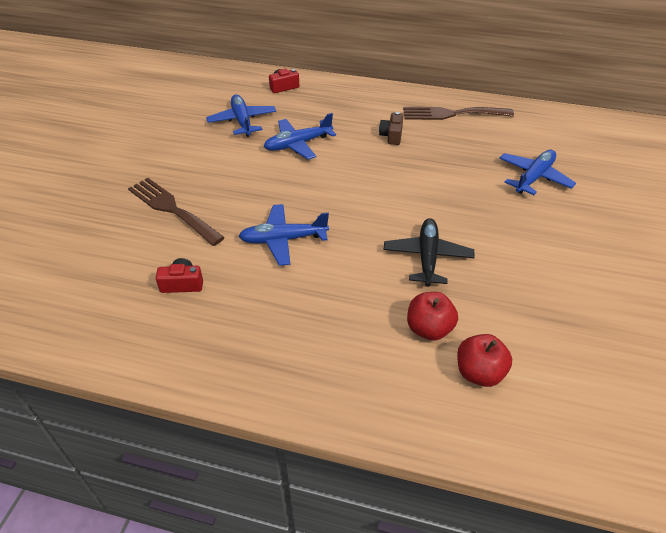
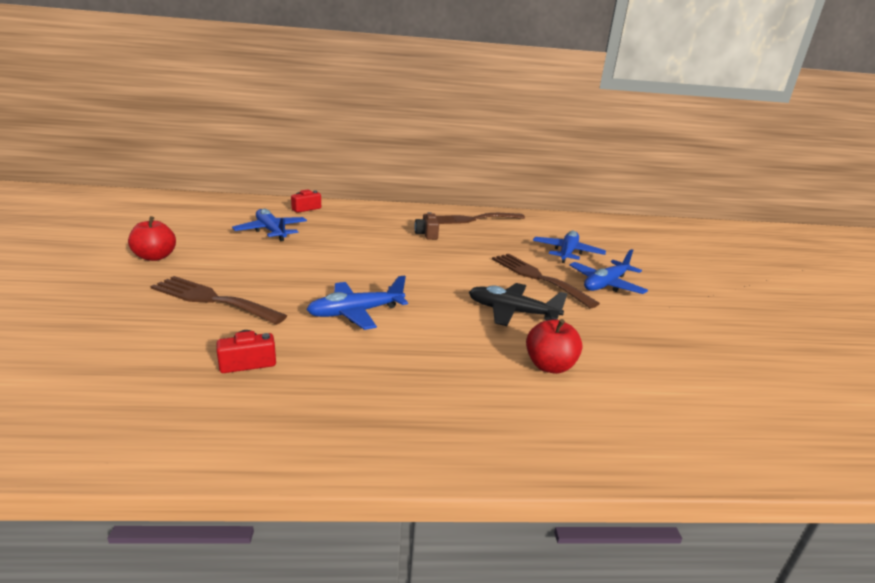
camera: 20 degrees left, 20 degrees down
(298, 144) = (338, 244): blue plane -> blue plane (605, 284)
(427, 257) = (511, 312): black plane -> black plane turned 60 degrees counterclockwise
(479, 212) = (537, 277): none -> brown fork
(479, 373) = (622, 395): red apple -> red apple (155, 257)

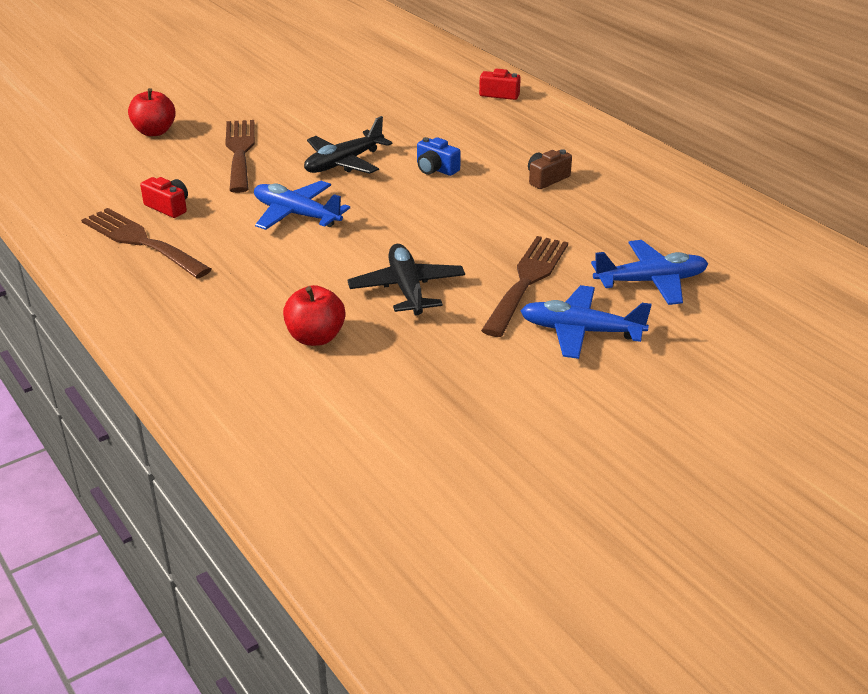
camera: 60 degrees right, 10 degrees up
(155, 257) = (279, 97): red apple -> red apple (154, 132)
(271, 231) = (409, 108): blue plane -> none
(307, 272) = (344, 163): none -> black plane
(367, 252) = (436, 169): none -> blue camera
(472, 219) = (656, 187): brown fork -> brown fork (141, 241)

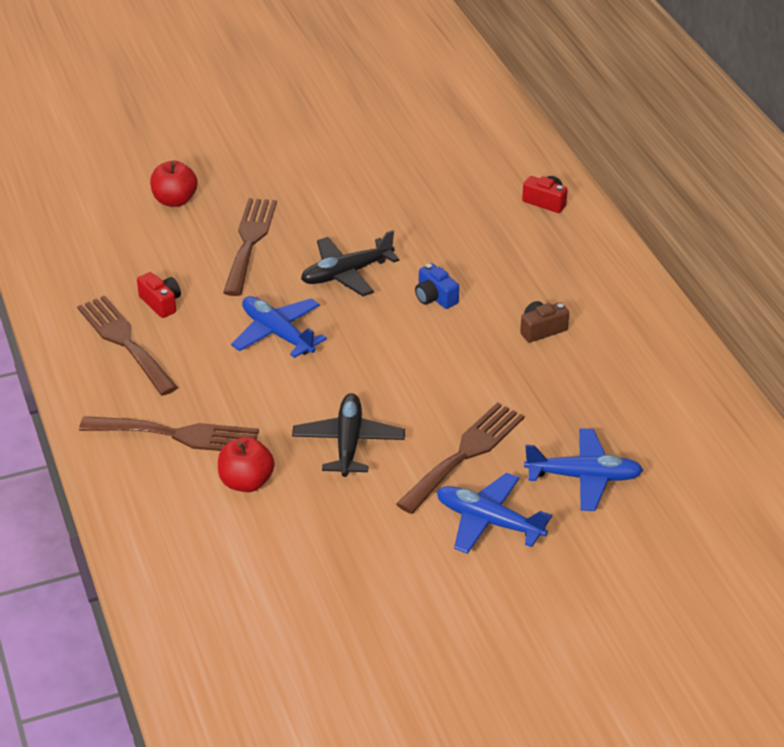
camera: 15 degrees right, 5 degrees up
(226, 309) = (178, 435): none -> brown fork

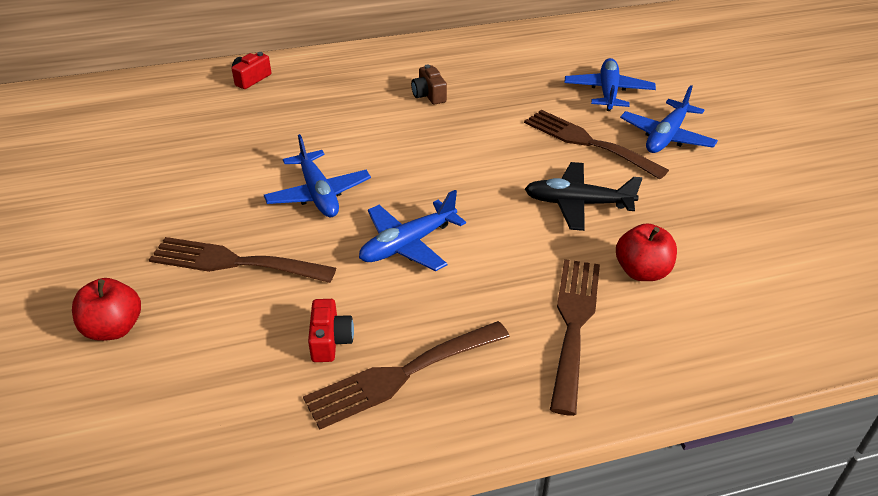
camera: 85 degrees left, 0 degrees up
(161, 303) = (330, 341): red camera -> red camera turned 120 degrees clockwise
(346, 274) = (318, 194): black plane -> blue plane
(435, 297) = (371, 144): blue camera -> none

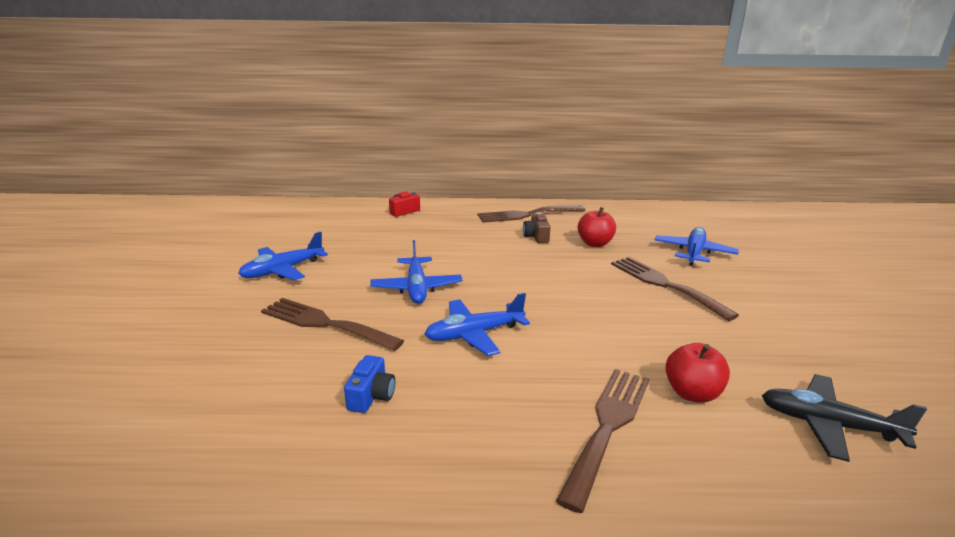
camera: 15 degrees right, 15 degrees down
(114, 328) = (205, 354): red apple -> red apple (595, 243)
(330, 341) = (371, 396): red camera -> blue camera
(401, 375) = (421, 438): brown fork -> brown fork (526, 215)
(577, 204) = (641, 328): black plane -> black plane (828, 425)
(666, 137) = (742, 290): blue plane -> blue plane (283, 270)

